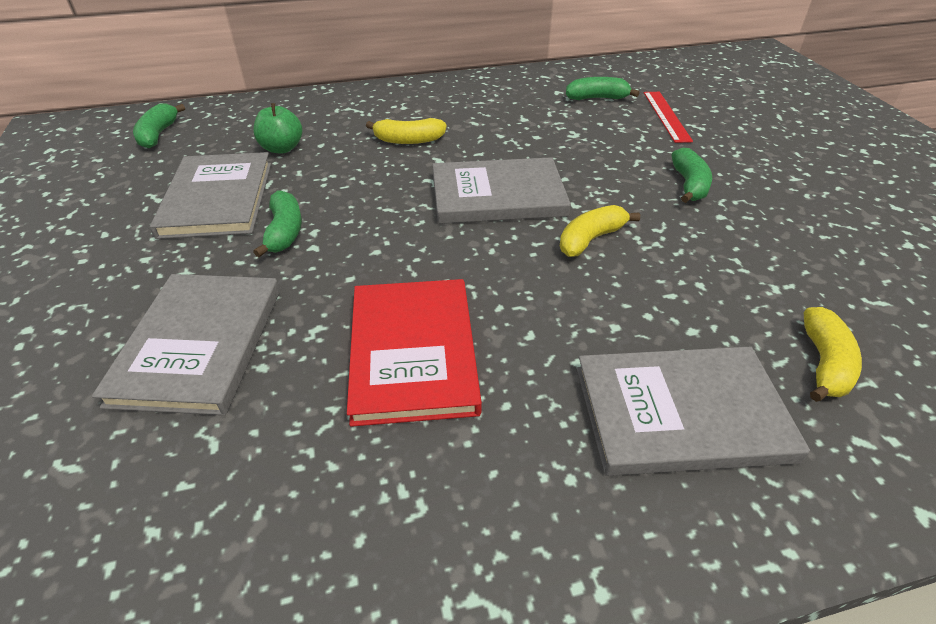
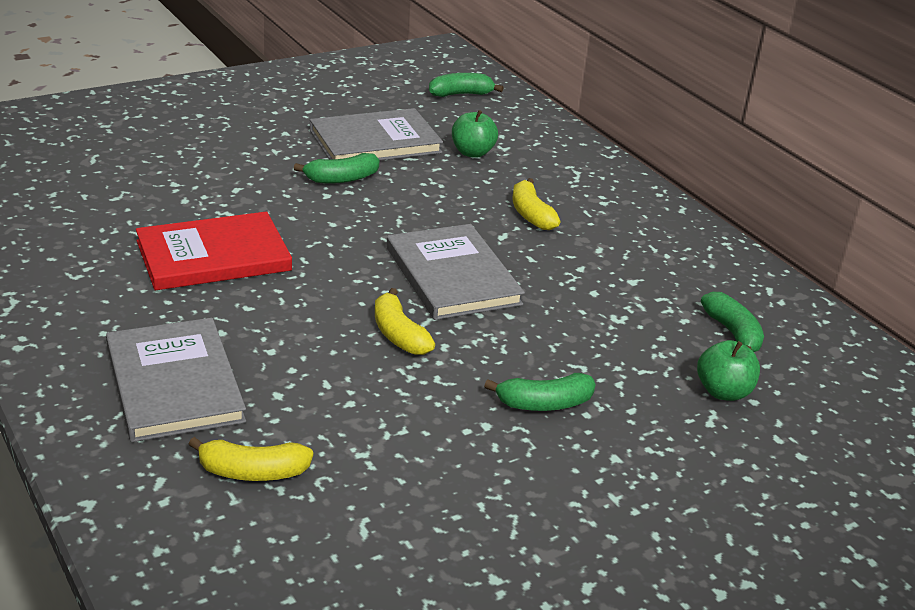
camera: 70 degrees right, 10 degrees down
(199, 344) = (200, 173): grey book -> none
(590, 239) = (399, 334): yellow banana -> yellow banana turned 150 degrees counterclockwise
(666, 116) = (723, 392): red ruler -> green apple

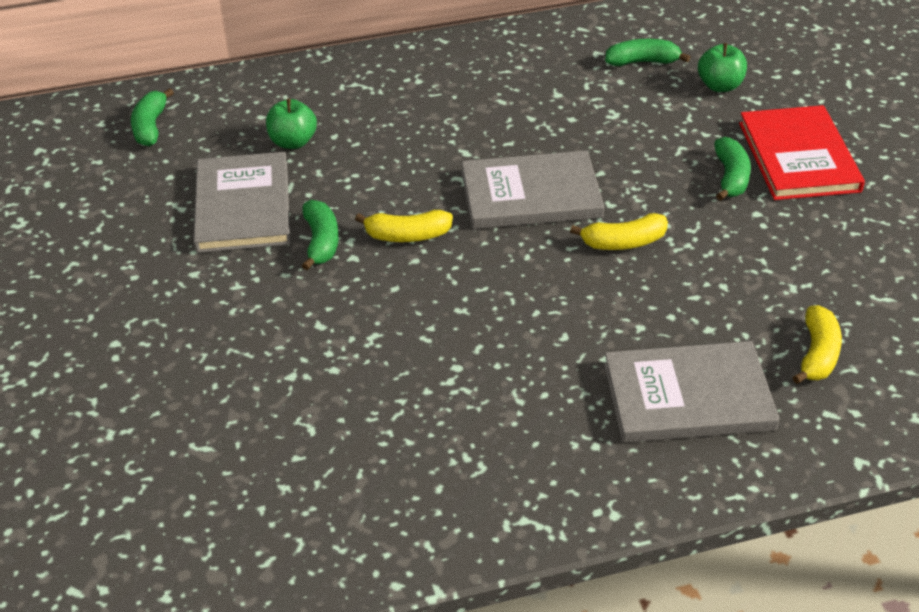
camera: 70 degrees left, 10 degrees up
(213, 256) = (462, 354): red book -> red book (798, 157)
(531, 214) = (430, 127): yellow banana -> yellow banana (407, 235)

